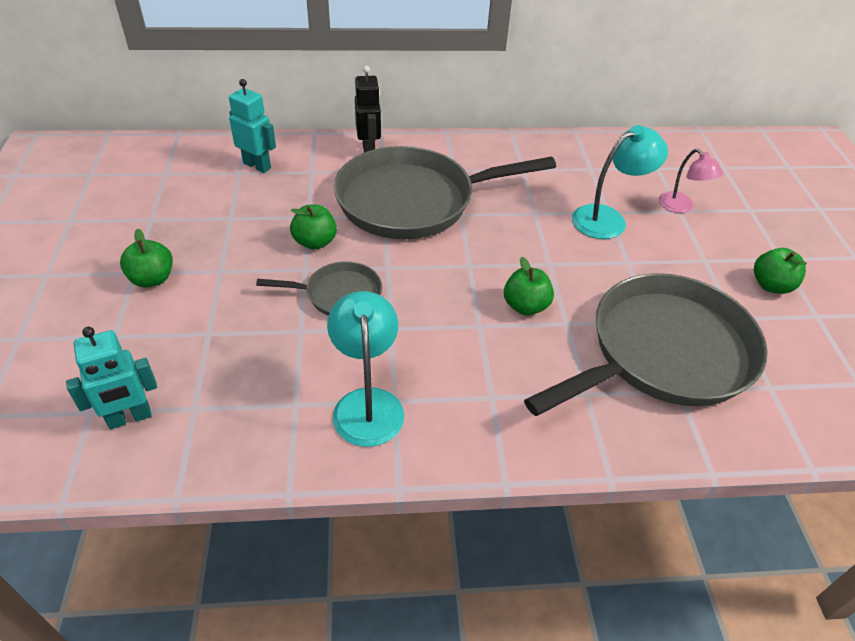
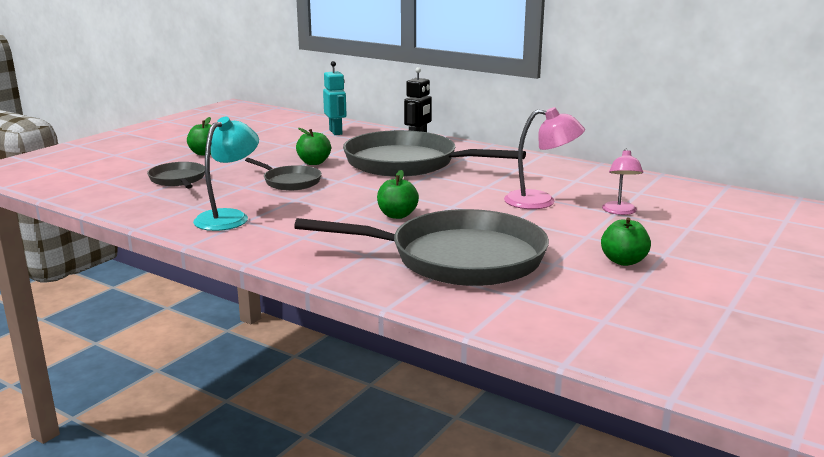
camera: 40 degrees right, 25 degrees down
(130, 418) = (113, 187): turquoise robot -> none
(197, 356) = (178, 180): none -> grey pan
(608, 219) = (540, 201): turquoise lamp -> pink lamp

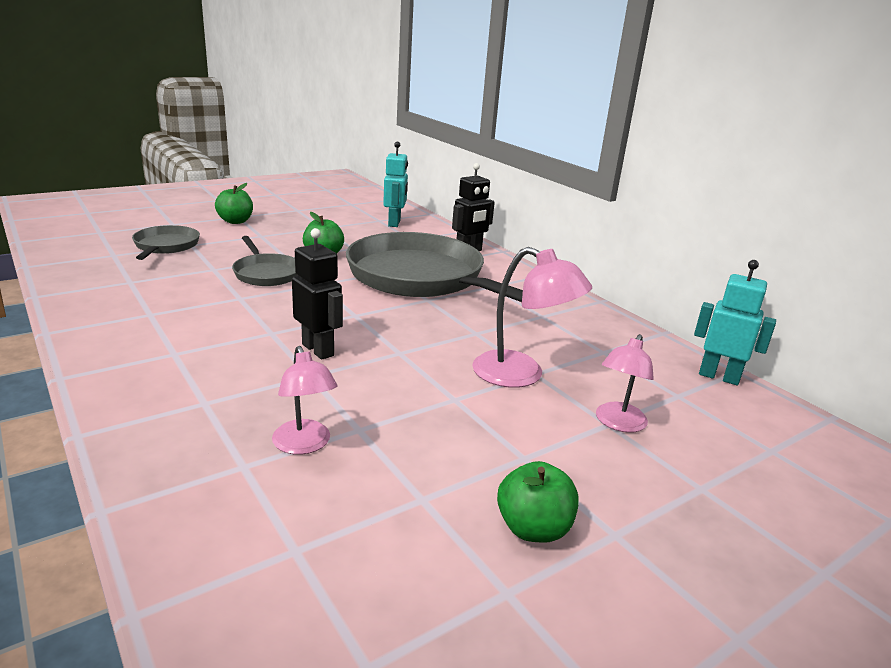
camera: 20 degrees right, 5 degrees up
(229, 217) = (141, 304): turquoise lamp -> none
(397, 215) = (318, 350): green apple -> black robot
(458, 258) = (304, 445): grey pan -> pink lamp
(653, 179) = (719, 377): none -> turquoise robot

